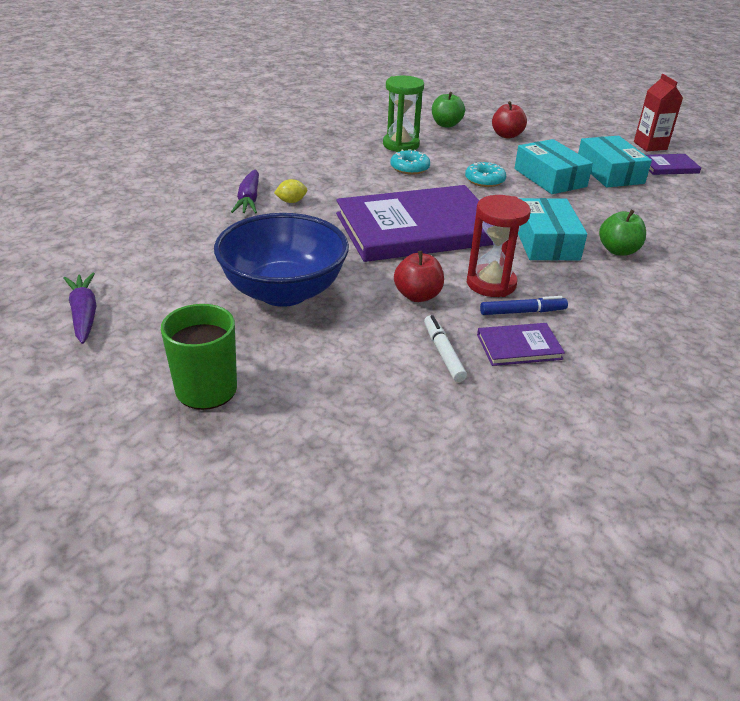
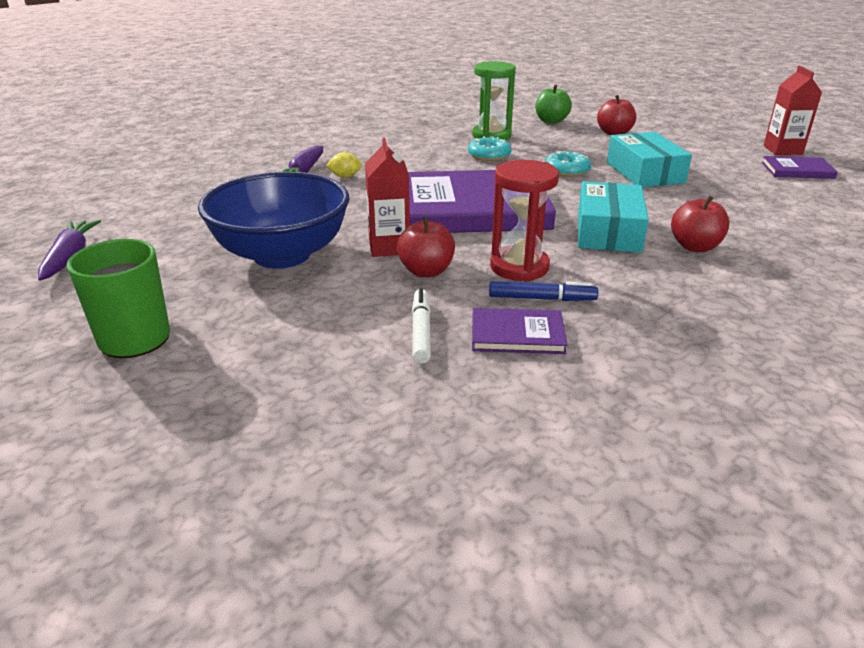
camera: 15 degrees right, 5 degrees down
(373, 274) = (389, 247): none -> red carton
(609, 172) = (720, 171): turquoise box -> none
(618, 250) = (695, 247): green apple -> red apple

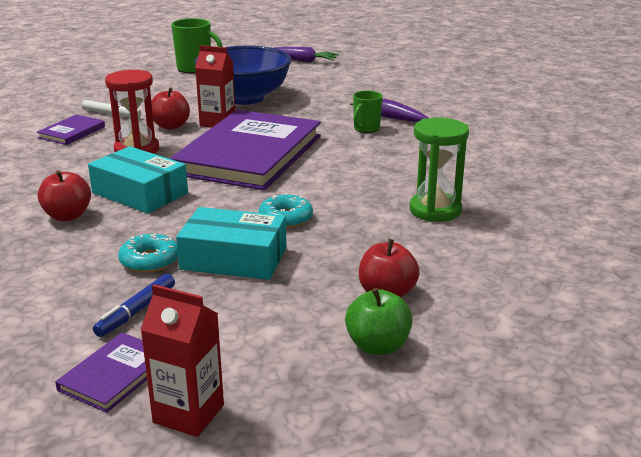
camera: 115 degrees right, 5 degrees down
(345, 177) = (366, 129): yellow lemon -> green mug
(489, 155) = (368, 193): turquoise donut -> turquoise donut (149, 261)
(541, 298) = (93, 146): blue marker -> blue marker (136, 311)
(551, 121) = (473, 265): green apple -> green apple (377, 346)

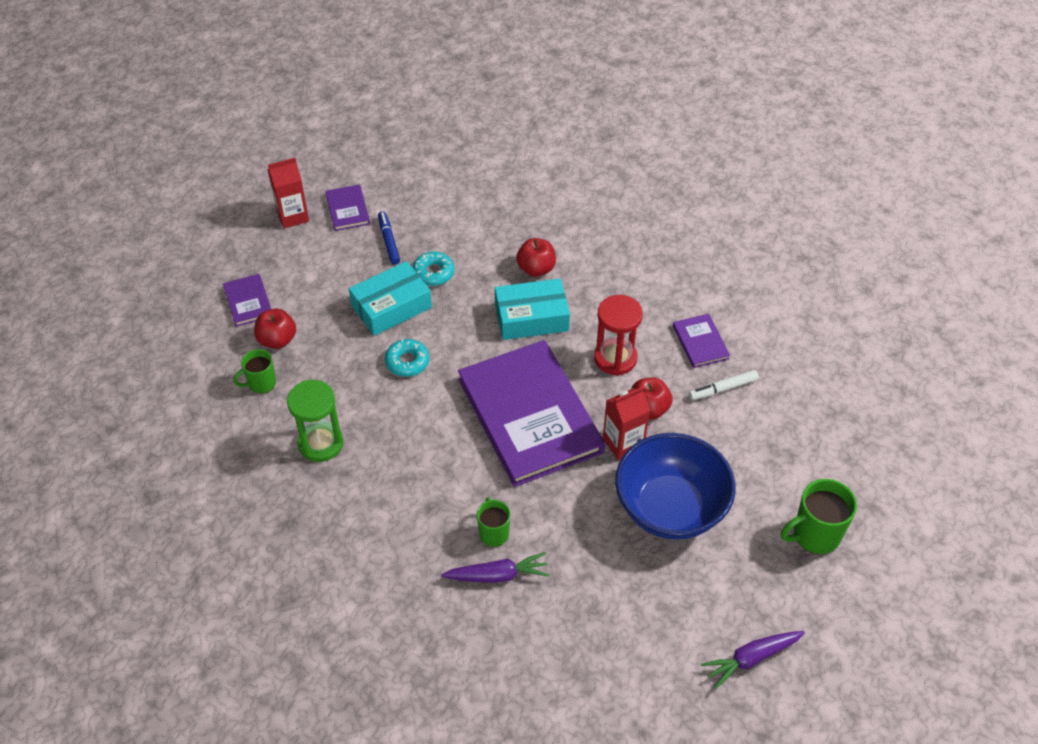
camera: 135 degrees right, 25 degrees up
(377, 346) = (248, 302): green apple -> purple book
(446, 270) = (261, 384): none -> green mug

